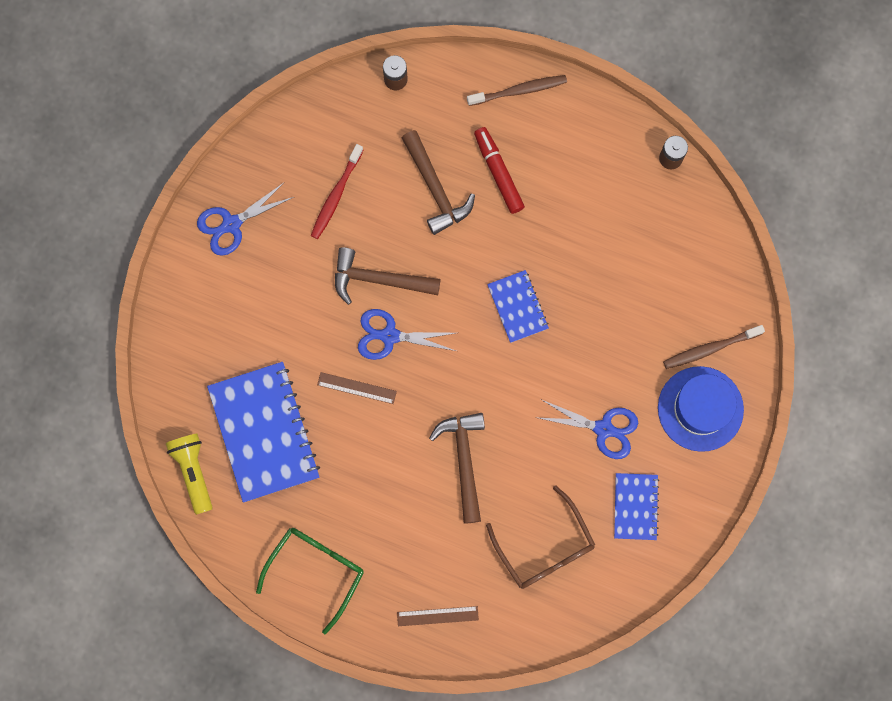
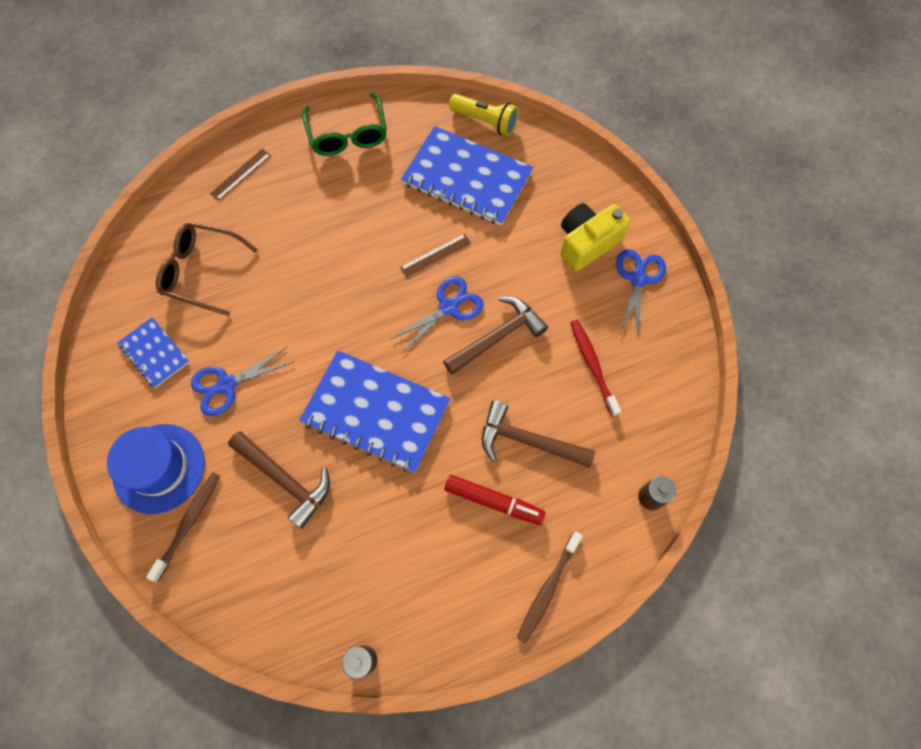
camera: 135 degrees right, 10 degrees down
(235, 287) = (587, 243): none -> yellow camera
(464, 461) = (313, 275): brown hammer -> brown hammer (285, 479)
(517, 307) = (376, 412): blue notebook -> blue notebook, size x1.90

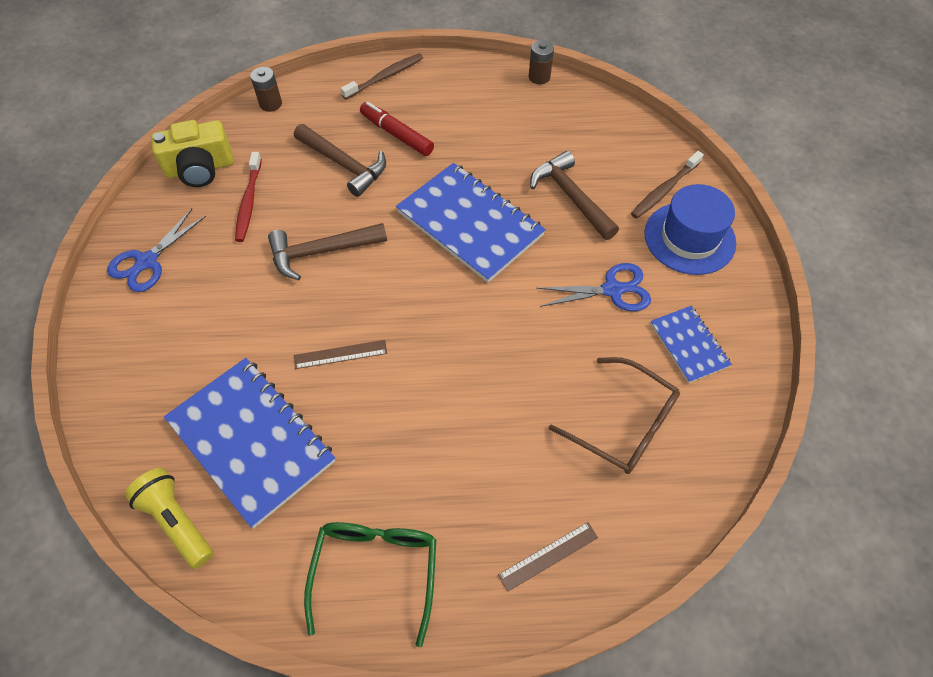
camera: 160 degrees left, 10 degrees down
(449, 307) = (355, 294): blue scissors -> none
(587, 243) = (169, 313): yellow camera -> yellow camera (200, 168)

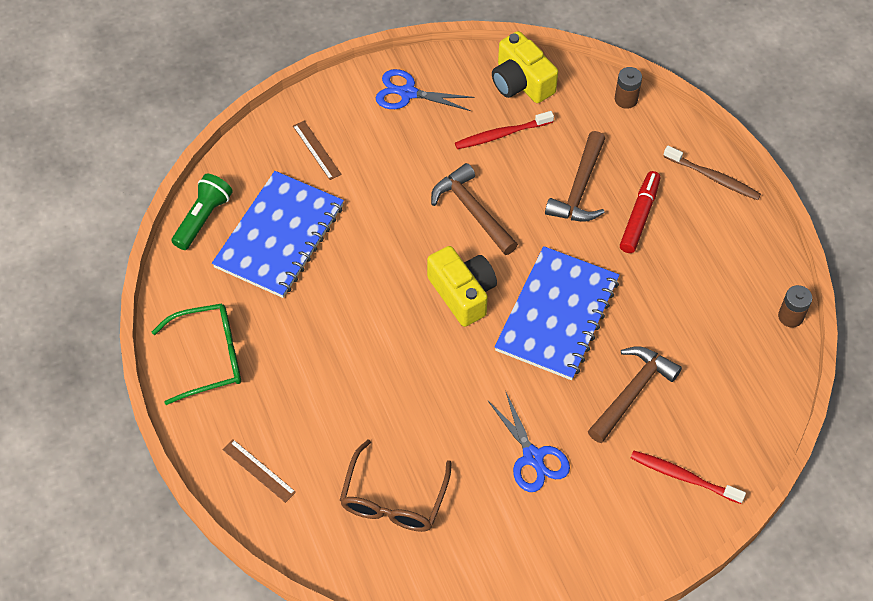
camera: 70 degrees right, 0 degrees up
(177, 521) = (203, 218): yellow flashlight -> green flashlight
(340, 354) = (377, 265): brown ruler -> brown ruler (316, 150)
(411, 289) = (462, 293): none -> yellow camera
(664, 190) = (684, 477): brown toothbrush -> red toothbrush
(689, 238) = (629, 513): blue hat -> none
(689, 345) = (498, 537): blue notebook -> none

